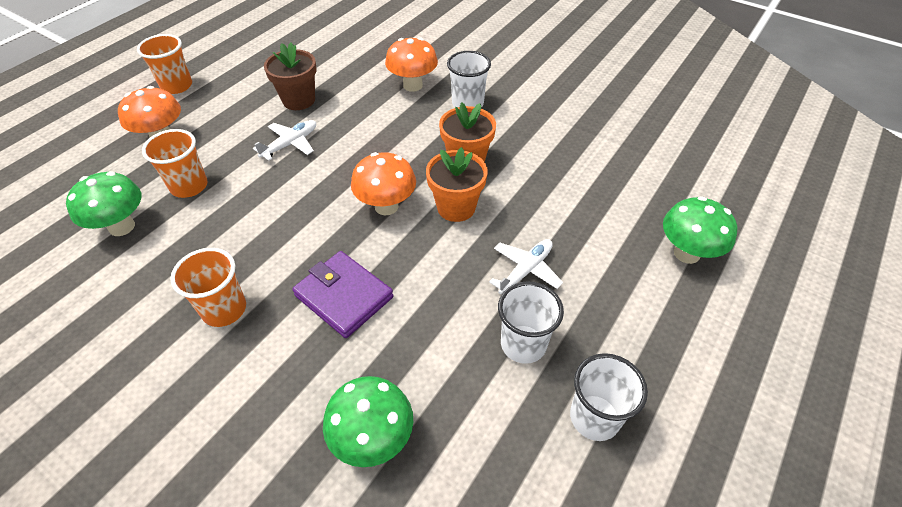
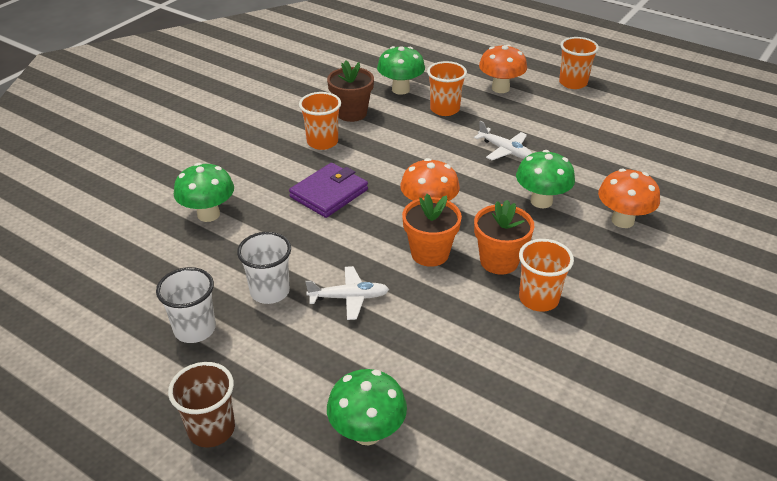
camera: 90 degrees right, 10 degrees down
(299, 100) = (572, 148): brown flower pot -> brown flower pot (351, 113)
(380, 128) = (541, 201): none -> green mushroom
(467, 104) = (601, 263): white cup -> none
(513, 142) = (538, 299): none -> orange cup
(525, 271) = (349, 298): white plane -> white plane turned 45 degrees counterclockwise
(724, 377) = (211, 429): none -> brown cup

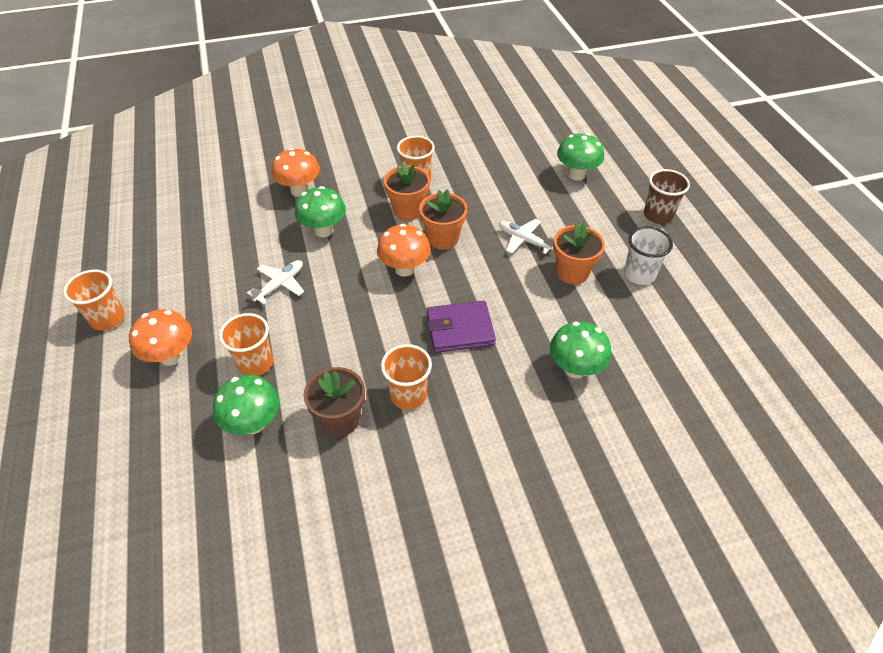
camera: 140 degrees left, 10 degrees up
(270, 291) = (572, 272): white cup -> orange flower pot
(505, 150) = (280, 285): white plane -> white plane turned 45 degrees clockwise

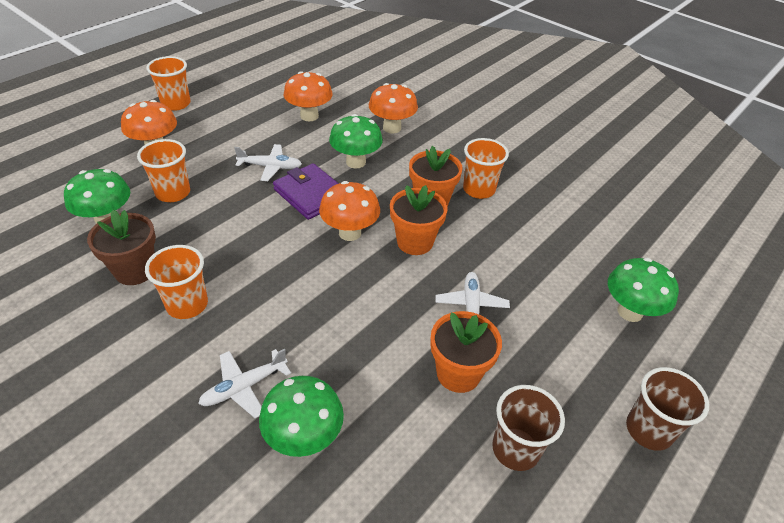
camera: 55 degrees right, 5 degrees down
(231, 232) = (309, 116): none -> orange mushroom
(460, 329) = (297, 308): purple wallet -> purple wallet (311, 194)
(514, 386) = (244, 387): none -> white plane
(639, 274) = (515, 449): white cup -> brown cup

